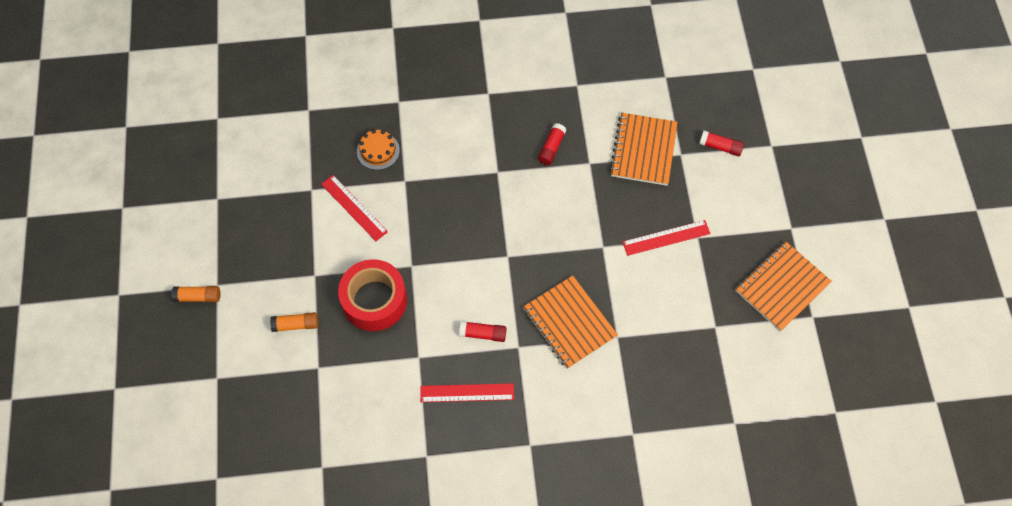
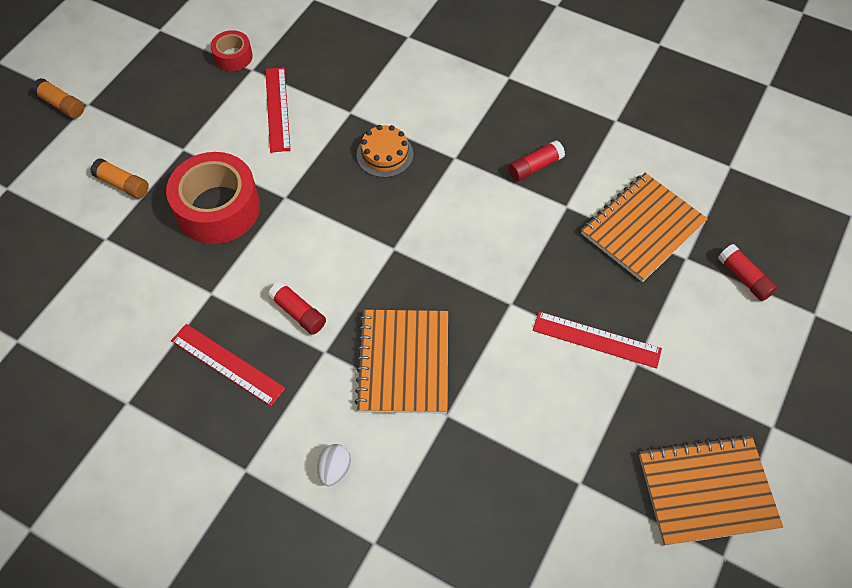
camera: 35 degrees right, 5 degrees down
(289, 188) = (233, 57): none -> red tape
(378, 151) = (348, 70): orange cake -> orange cake (385, 154)
(580, 410) = (335, 469): none -> white egg

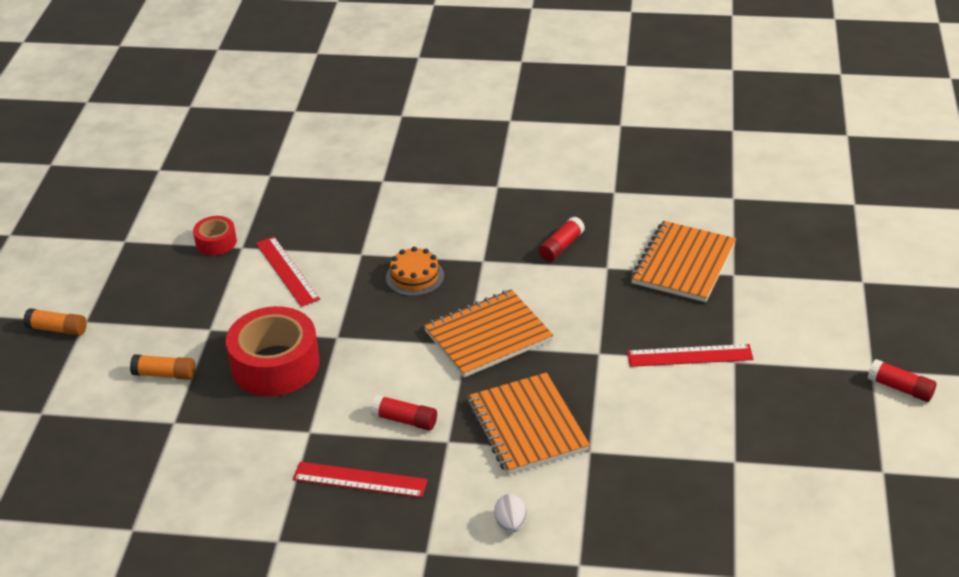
camera: 20 degrees left, 20 degrees down
(706, 491) = (843, 431): orange notebook -> orange notebook (488, 336)
(744, 278) = (790, 274): red glue stick -> red glue stick (900, 388)

